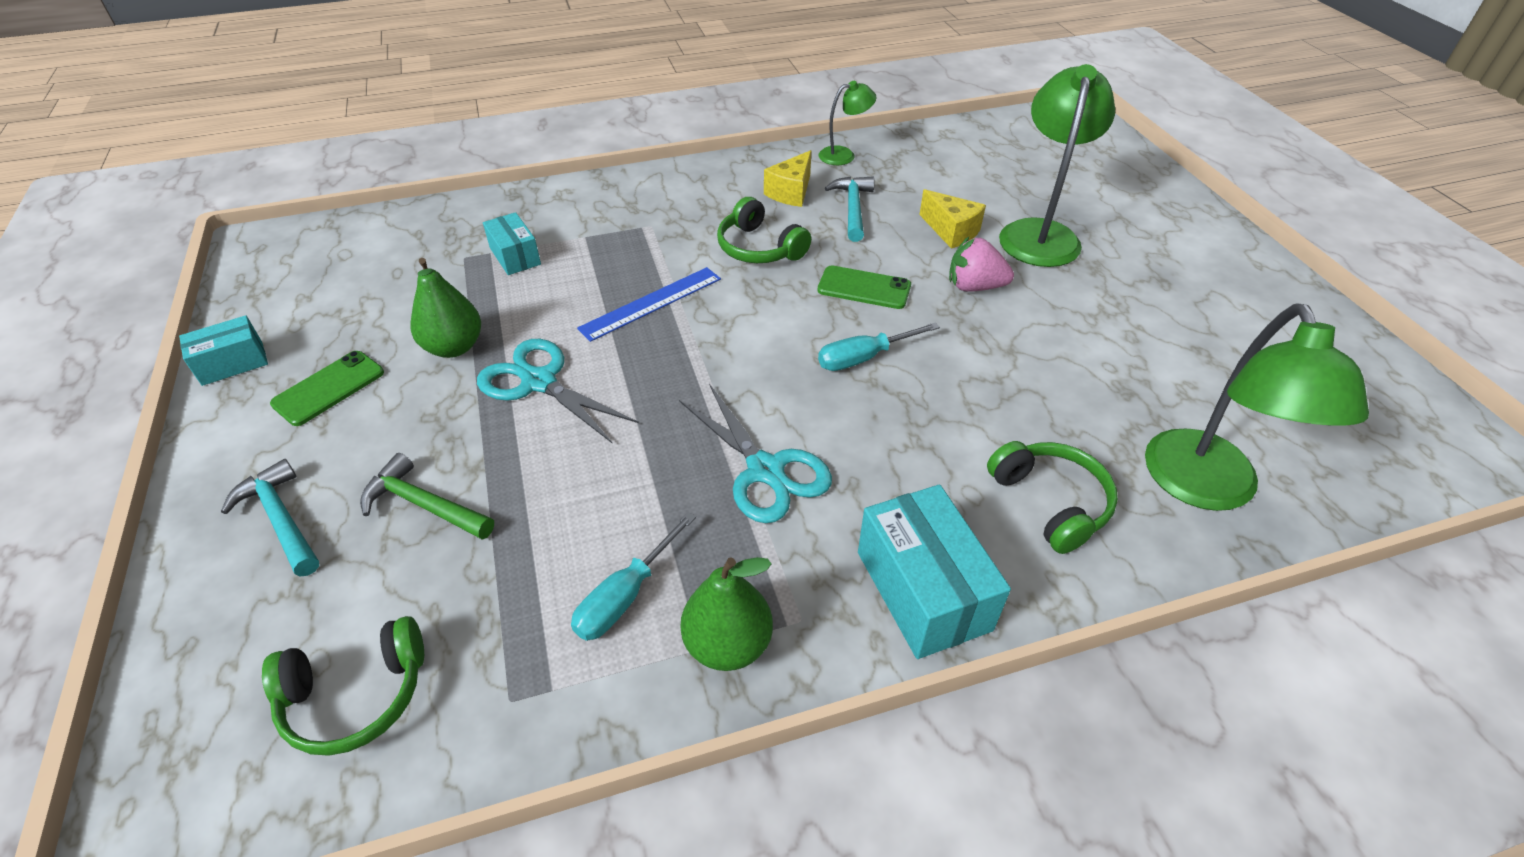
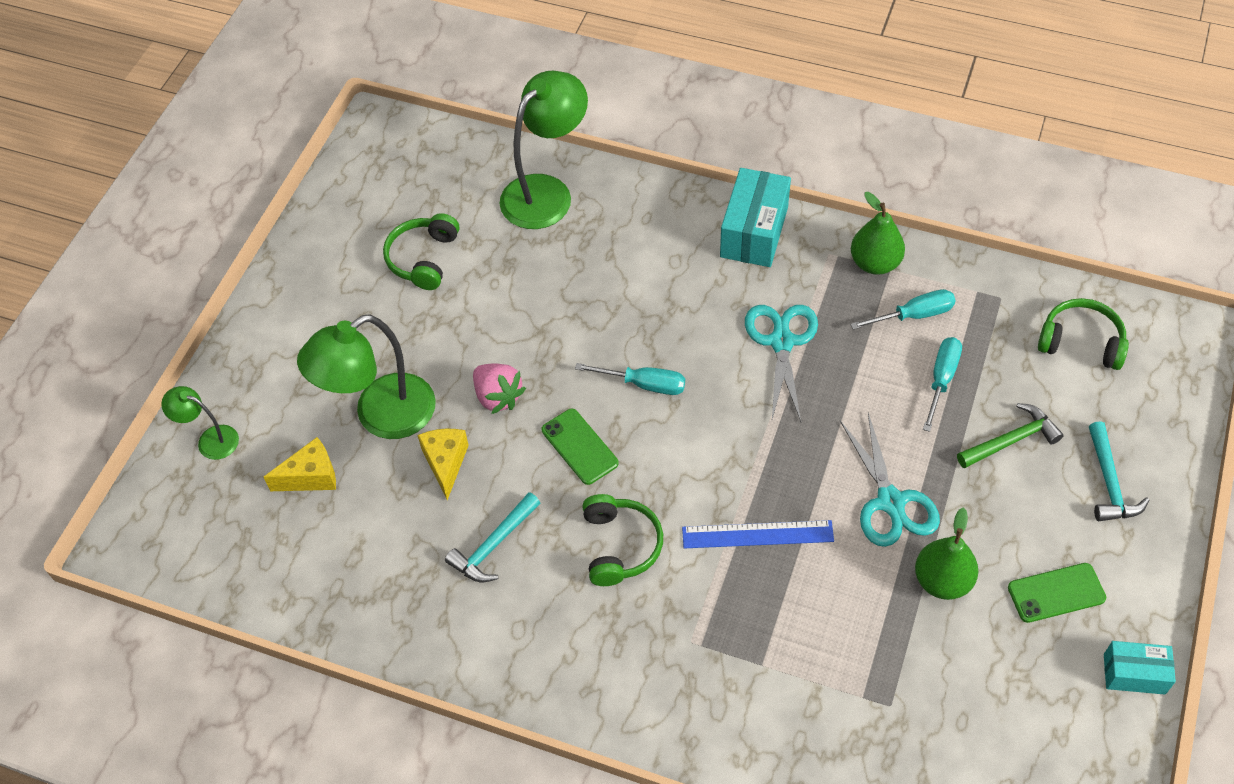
camera: 140 degrees left, 10 degrees up
(424, 505) = (1011, 440): green hammer -> green hammer turned 90 degrees counterclockwise
(515, 256) = (841, 674): turquoise box -> none
(544, 530) = (941, 379): none -> turquoise screwdriver
(791, 192) = (525, 606): yellow cheese -> yellow cheese (311, 476)
(844, 155) = (419, 633): green lamp -> green lamp (210, 440)
(1051, 502) = (638, 232): green headphones -> green headphones (423, 258)

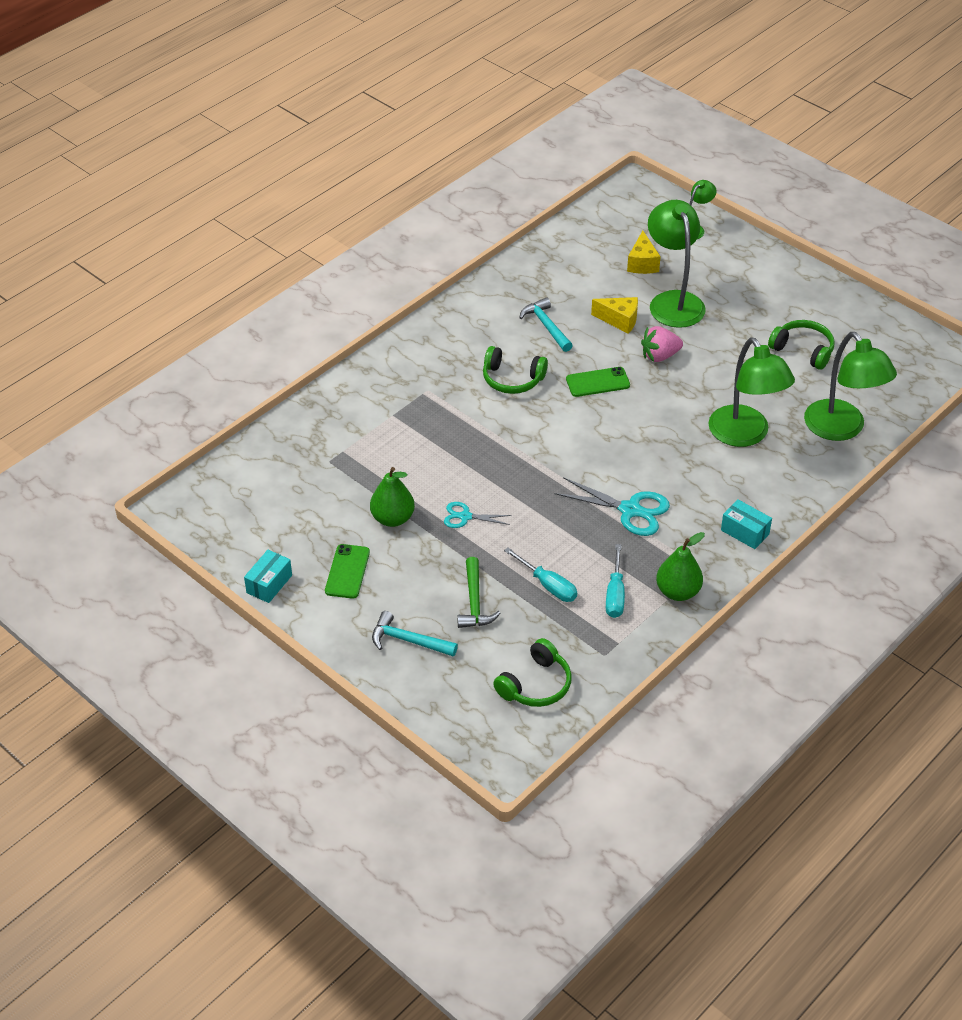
camera: 110 degrees right, 10 degrees down
(601, 273) = (745, 435): none -> green lamp
(644, 384) = (631, 427): turquoise screwdriver -> none
(754, 232) = (745, 532): turquoise box -> turquoise box, size x0.60
(757, 534) = (481, 443): blue ruler -> none
(891, 502) = (465, 517): turquoise scissors -> turquoise scissors, size x0.58

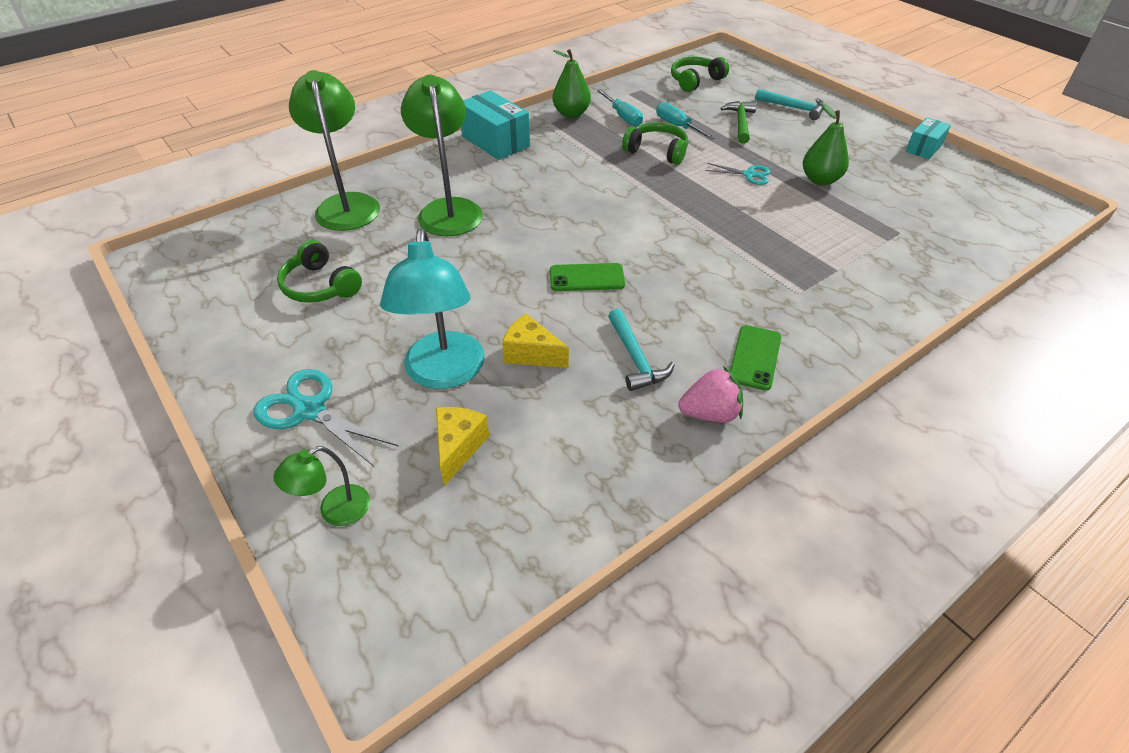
camera: 170 degrees left, 0 degrees up
(347, 571) = (855, 149): green phone -> green phone (755, 357)
(512, 379) = (691, 293): green headphones -> green headphones (657, 151)
(615, 594) = (623, 117): turquoise screwdriver -> turquoise screwdriver turned 135 degrees clockwise
(630, 510) = (591, 164): turquoise scissors -> turquoise scissors (309, 410)
(660, 356) = (498, 300): pink strawberry -> pink strawberry (710, 413)
(673, 301) = (444, 373): green lamp -> turquoise lamp
(745, 532) = (495, 141): turquoise box -> turquoise box, size x1.67

